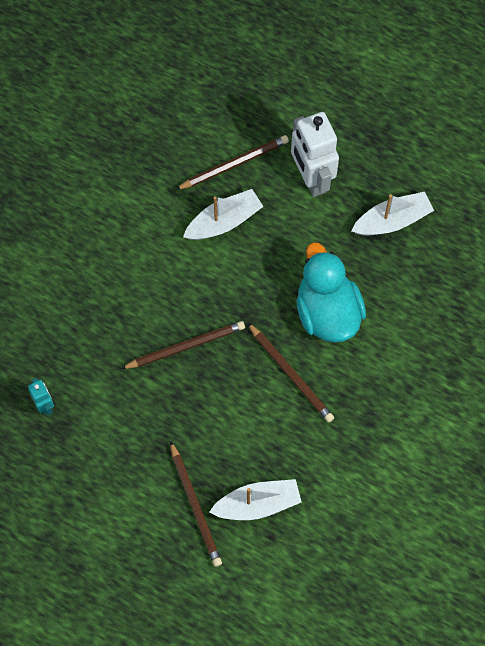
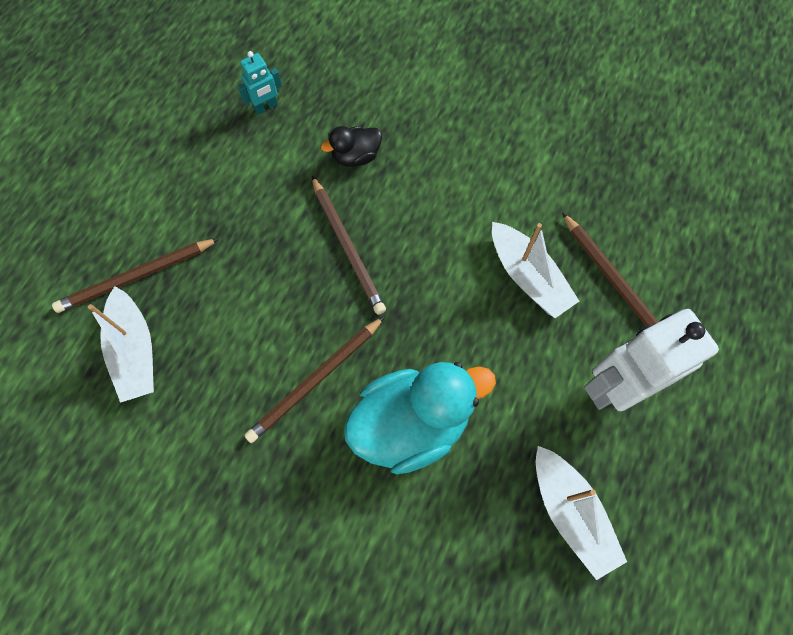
camera: 85 degrees right, 0 degrees up
(104, 335) = (356, 157): none -> black duck

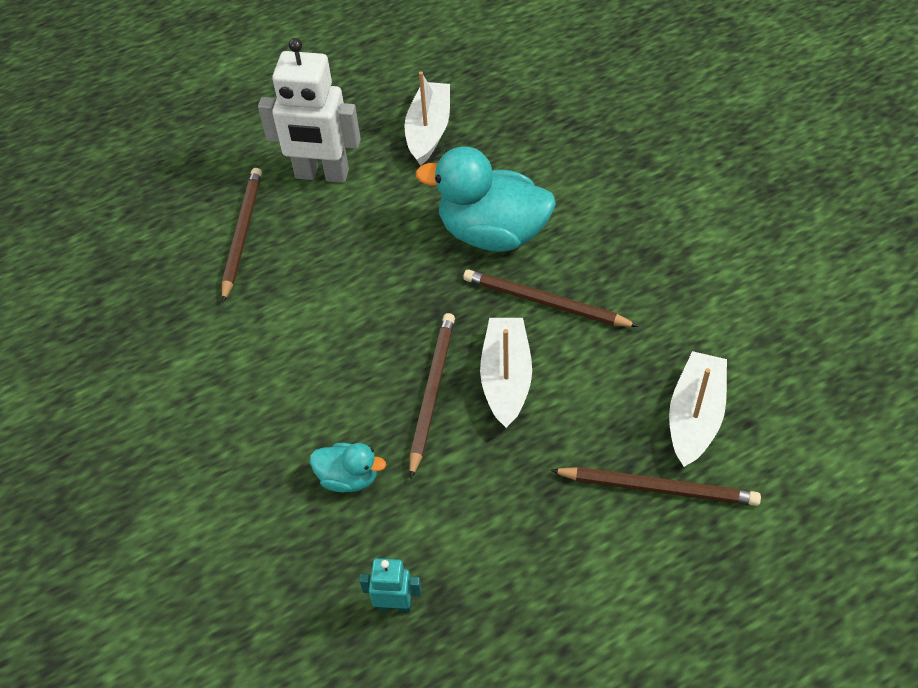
camera: 140 degrees left, 15 degrees down
(316, 380) = (545, 302): brown pencil -> brown pencil turned 150 degrees counterclockwise
(356, 157) = (349, 477): black duck -> turquoise duck
(528, 277) = (303, 277): white boat -> white boat (506, 378)

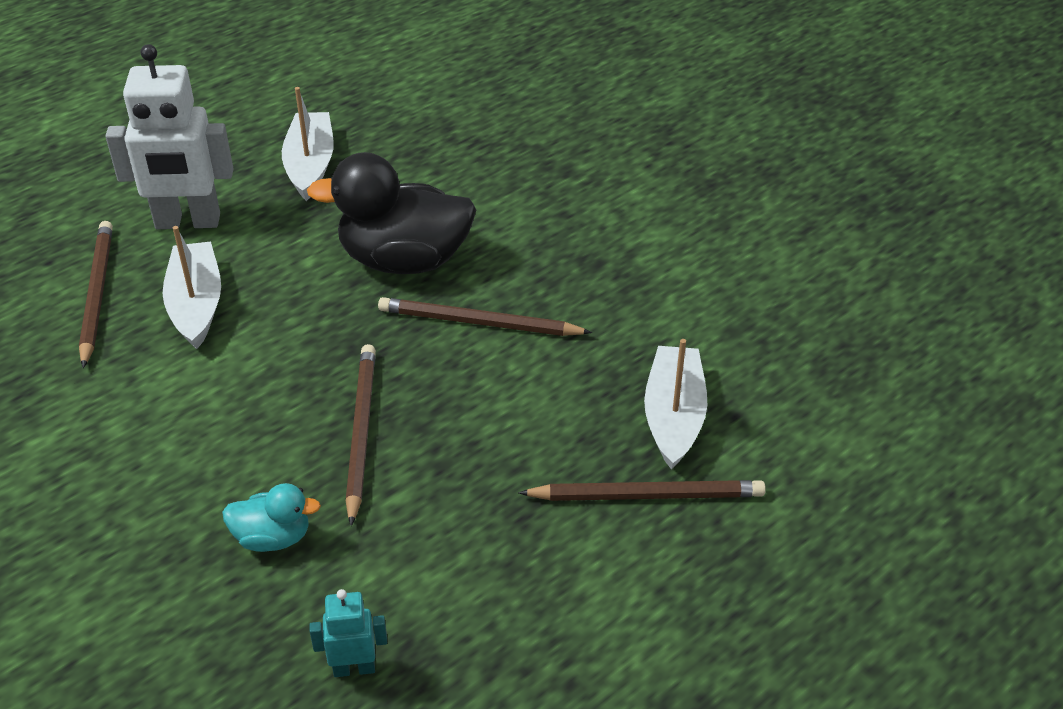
camera: 15 degrees left, 10 degrees down
(492, 233) = (404, 260): turquoise duck -> black duck
(506, 378) = (447, 406): white boat -> white boat (196, 305)

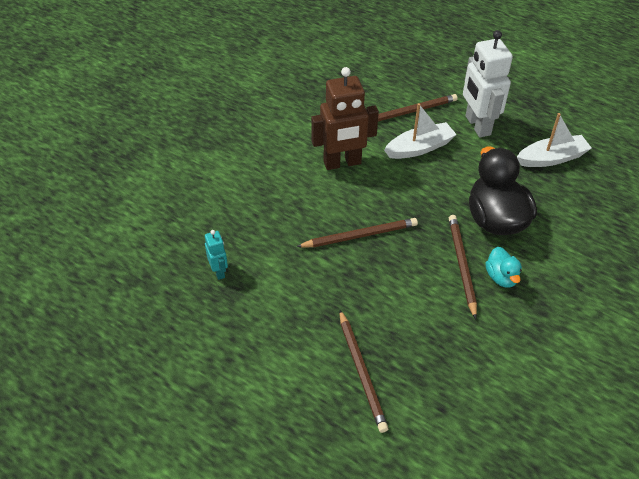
camera: 75 degrees right, 5 degrees up
(170, 417) = (342, 163): none -> brown robot
(273, 537) = (283, 221): turquoise duck -> turquoise duck (501, 277)
(673, 416) = (427, 375): white boat -> none

